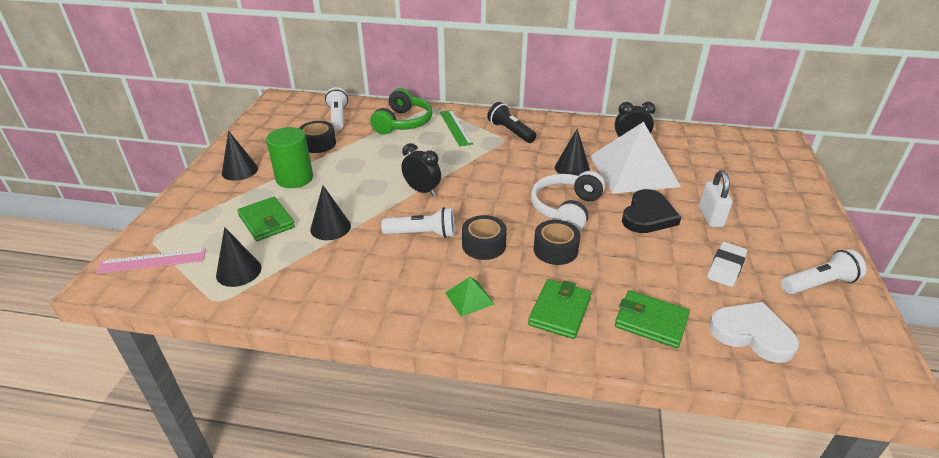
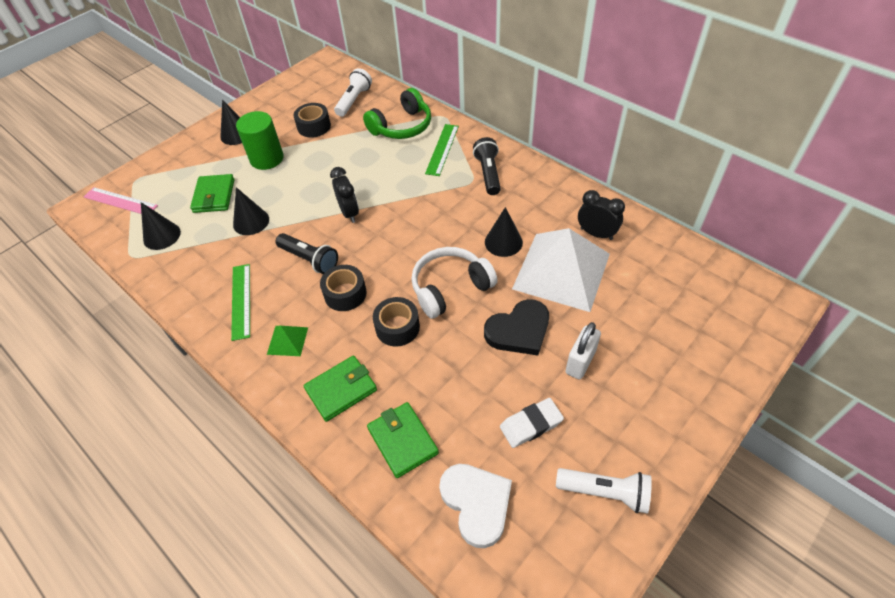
camera: 35 degrees right, 15 degrees up
(388, 288) = (241, 301): none -> green ruler
(422, 234) = (310, 259): white flashlight -> black flashlight

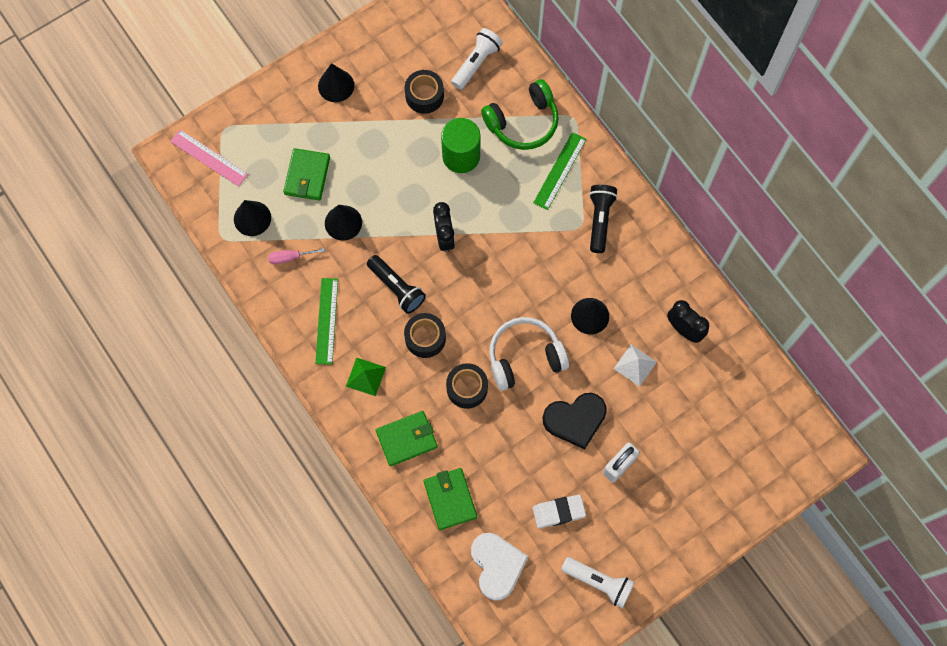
camera: 10 degrees right, 20 degrees up
(200, 258) = (290, 257): none -> pink screwdriver
(267, 159) = (367, 134): green cylinder -> green cylinder (461, 156)
(561, 271) = (635, 365): white pyramid -> white pyramid, size x0.41

